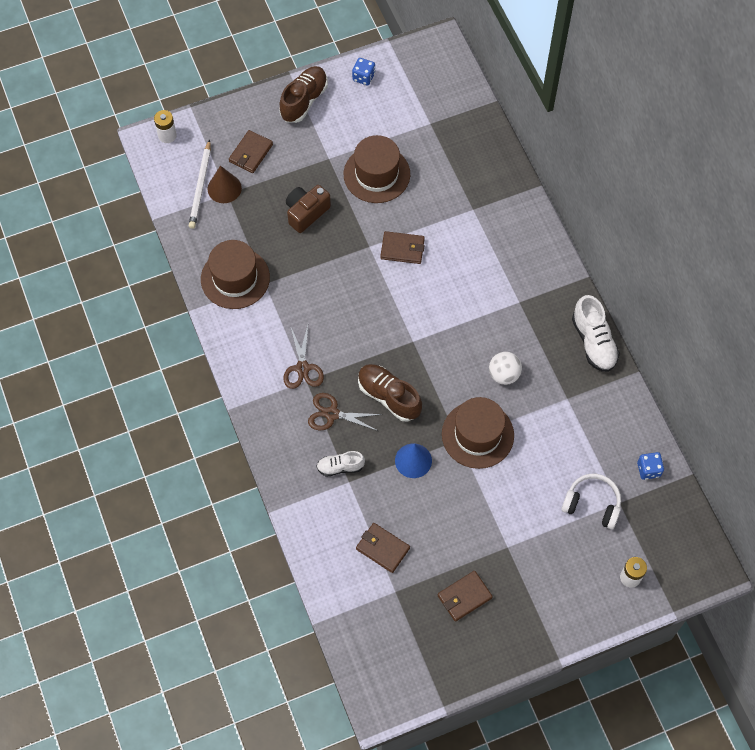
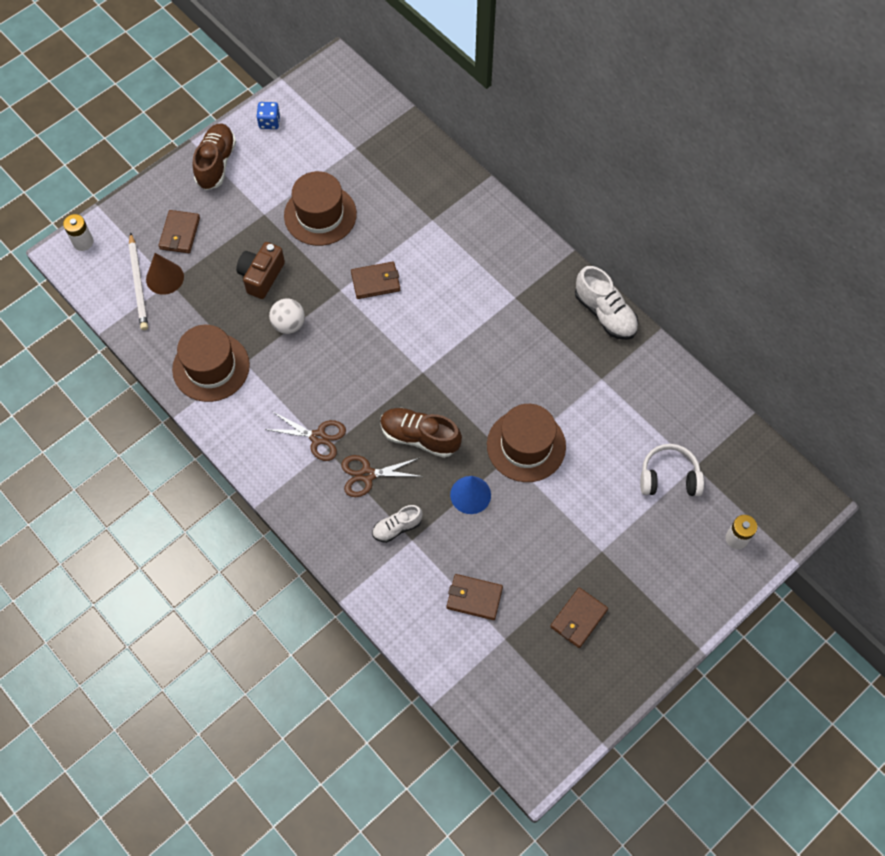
camera: 20 degrees left, 0 degrees up
(302, 368) = (318, 437): brown scissors -> brown scissors turned 45 degrees counterclockwise
(504, 374) = (528, 375): white ball -> white ball (289, 324)
(648, 469) = (710, 423): blue dice -> none

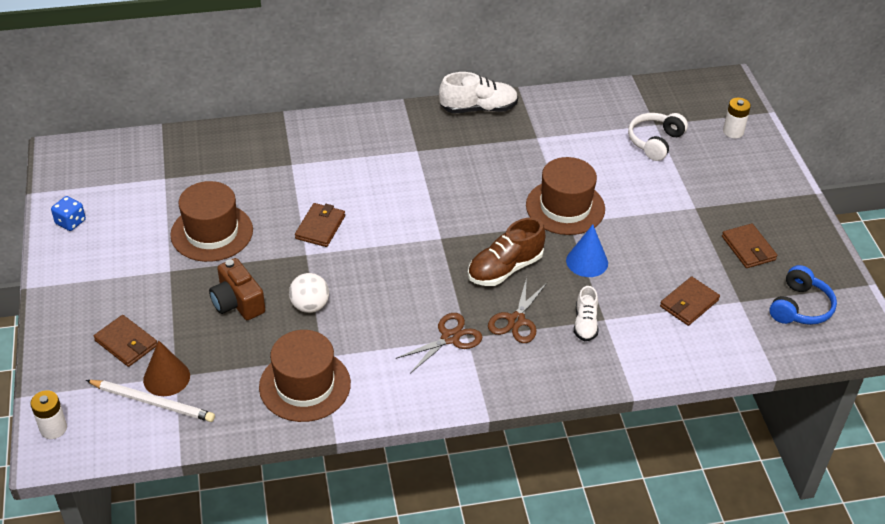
camera: 60 degrees left, 20 degrees down
(216, 163) = (74, 280): brown shoe -> none
(531, 692) = (800, 307): none -> blue headphones

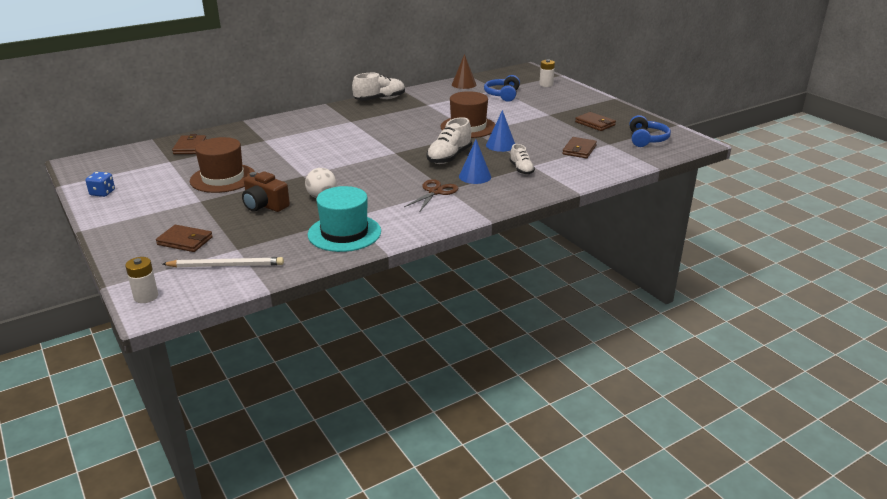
camera: 20 degrees left, 15 degrees down
(166, 377) = (230, 251): brown cone -> brown cone (464, 84)
(305, 385) = (344, 233): brown hat -> turquoise hat
(320, 227) = (305, 162): brown wallet -> brown wallet (190, 147)
(505, 268) = (449, 157): brown shoe -> white shoe
(516, 320) = (475, 176): brown scissors -> blue cone
(655, 142) = (503, 95): white headphones -> blue headphones

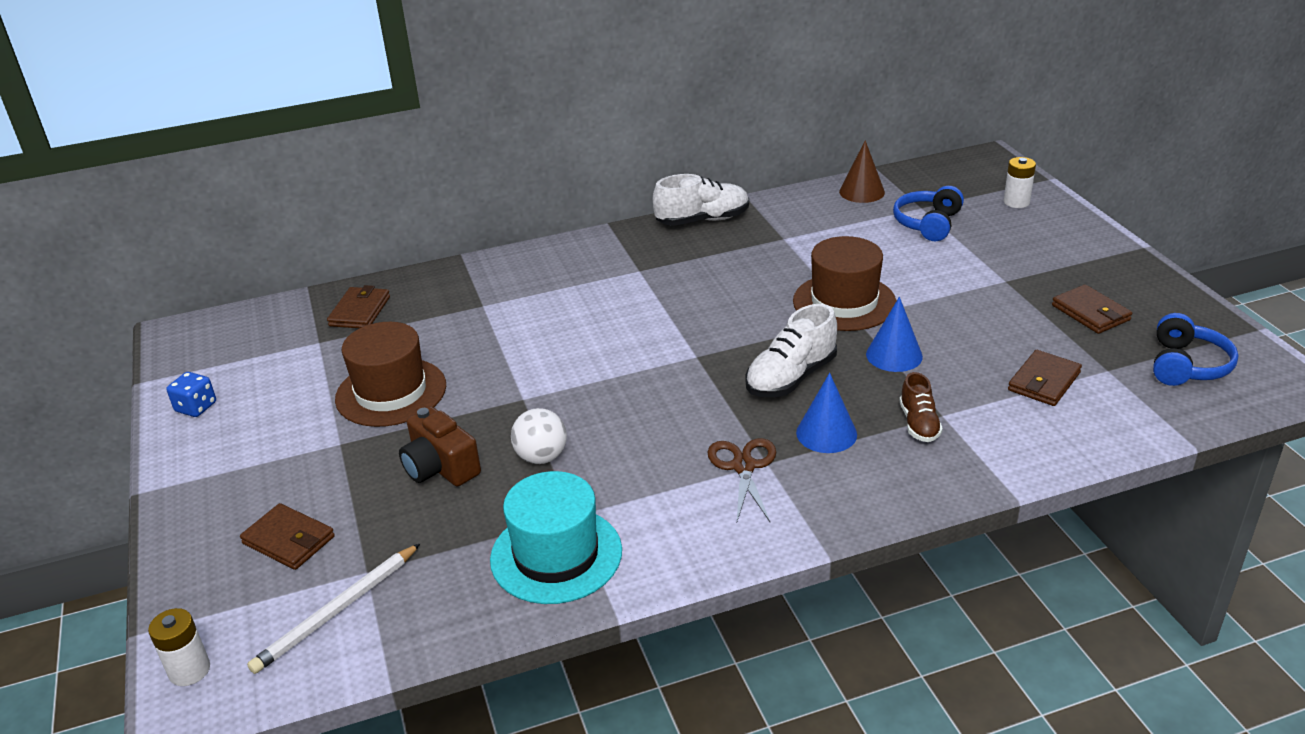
camera: 15 degrees right, 5 degrees up
(226, 265) = (337, 611): white pencil -> white pencil turned 120 degrees clockwise
(435, 192) = (743, 467): brown scissors -> brown scissors turned 45 degrees counterclockwise
(521, 169) = (919, 424): white shoe -> brown shoe

